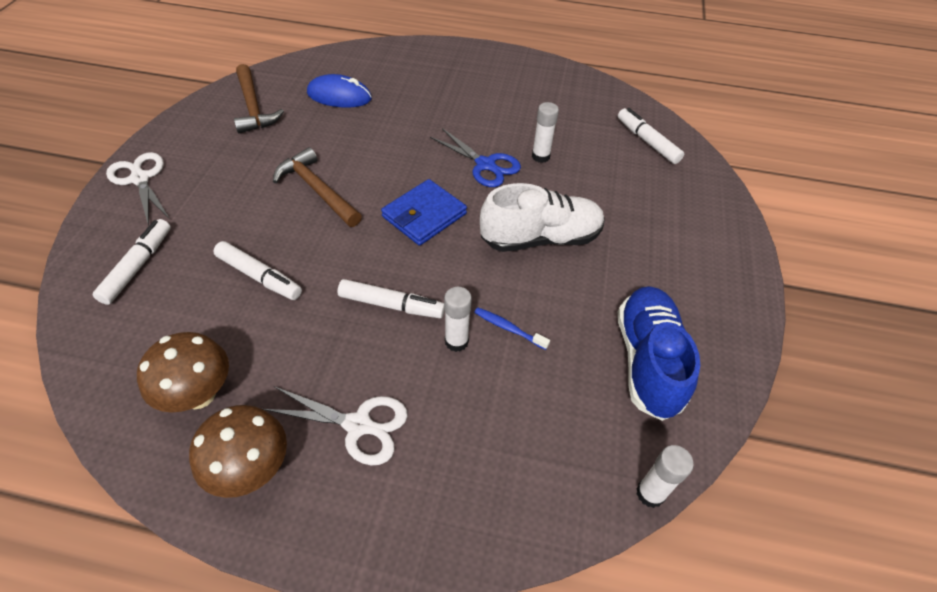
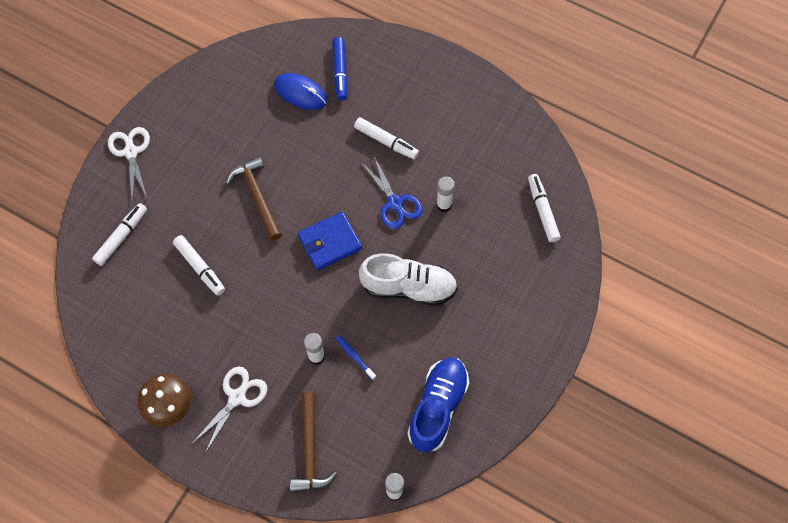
camera: 20 degrees right, 15 degrees up
(199, 394) = (148, 349): brown mushroom -> none
(253, 107) = (227, 91): brown hammer -> brown hammer (310, 450)
(358, 425) = (237, 397): white scissors -> white scissors turned 90 degrees counterclockwise
(377, 74) = (340, 72): none -> blue marker
(391, 305) = (282, 316): white marker -> white marker (386, 142)

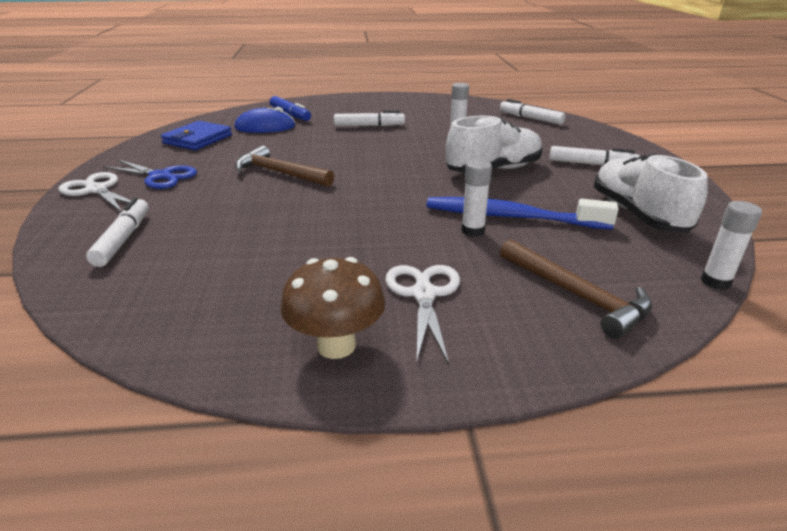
camera: 35 degrees left, 35 degrees down
(200, 268) = (257, 226): white marker -> white marker (591, 164)
(330, 242) = (386, 172): blue wallet -> blue wallet (198, 139)
(354, 356) = (510, 217): blue toothbrush -> blue toothbrush, size x2.36
(395, 203) = (416, 143): blue scissors -> blue scissors (160, 176)
(438, 407) = (637, 214): blue shoe -> white shoe

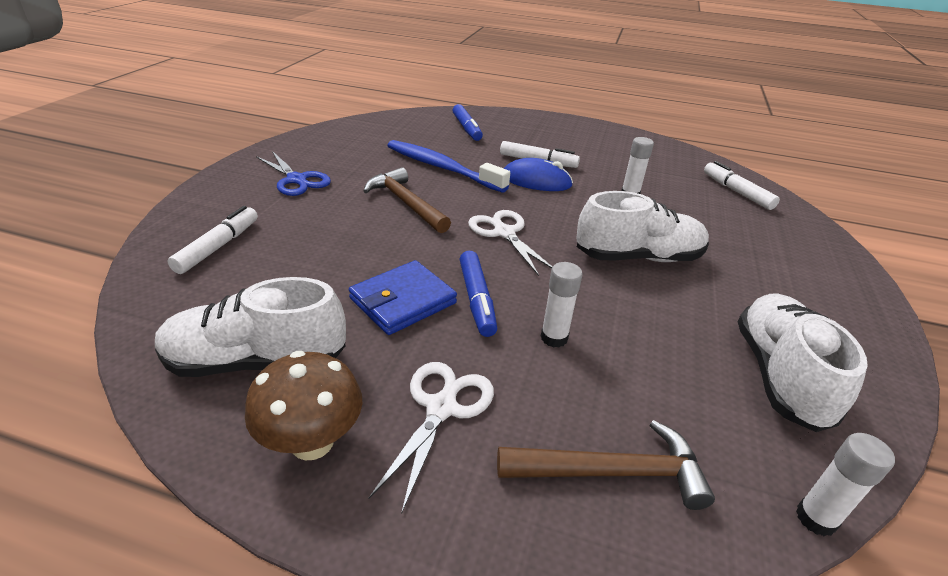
camera: 20 degrees right, 5 degrees up
(97, 190) = (234, 182): white scissors -> white scissors (504, 233)
(198, 139) = (359, 141): blue wallet -> blue wallet (403, 301)
(237, 308) = (256, 361): none -> white shoe
(265, 127) = (431, 140): blue mouse -> blue mouse (536, 181)
(394, 222) = (476, 299): none -> blue marker
(510, 217) = (612, 331): blue toothbrush -> blue toothbrush (441, 167)
(577, 295) = (613, 472): brown hammer -> brown hammer turned 75 degrees counterclockwise
(591, 164) = (769, 280): white marker -> none

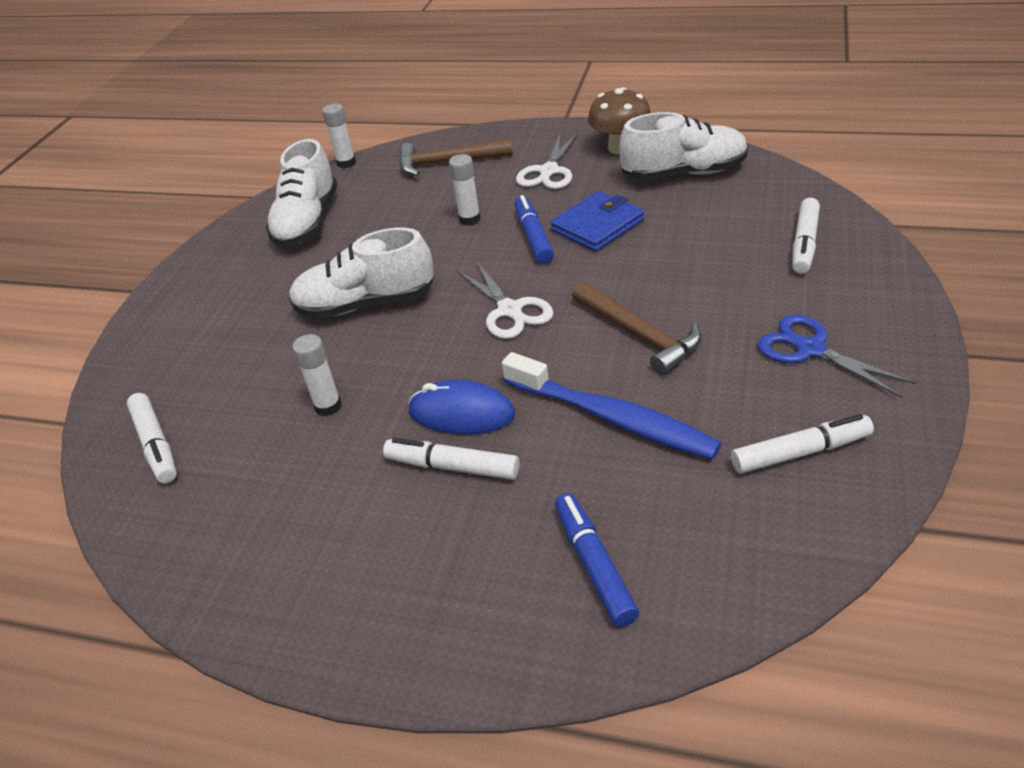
camera: 175 degrees left, 5 degrees up
(347, 144) = (800, 453): none -> white marker

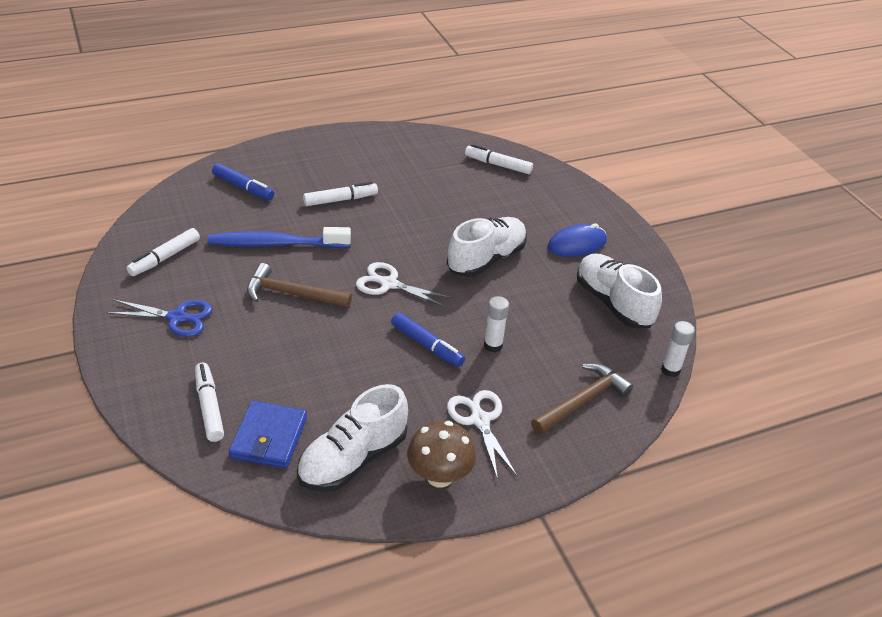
camera: 135 degrees right, 0 degrees up
(328, 406) = (435, 204): white glue stick -> none
(461, 413) = (360, 222): blue mouse -> blue mouse (577, 244)
(597, 225) = (386, 372): blue wallet -> blue wallet (269, 437)

